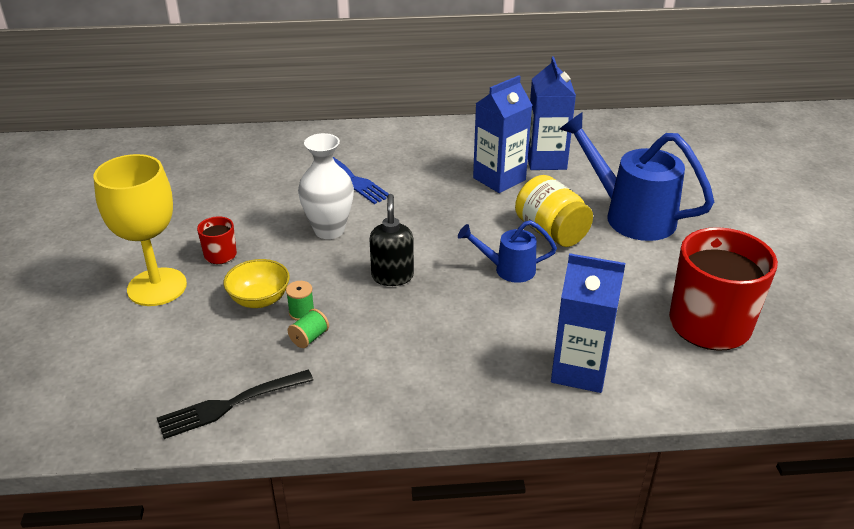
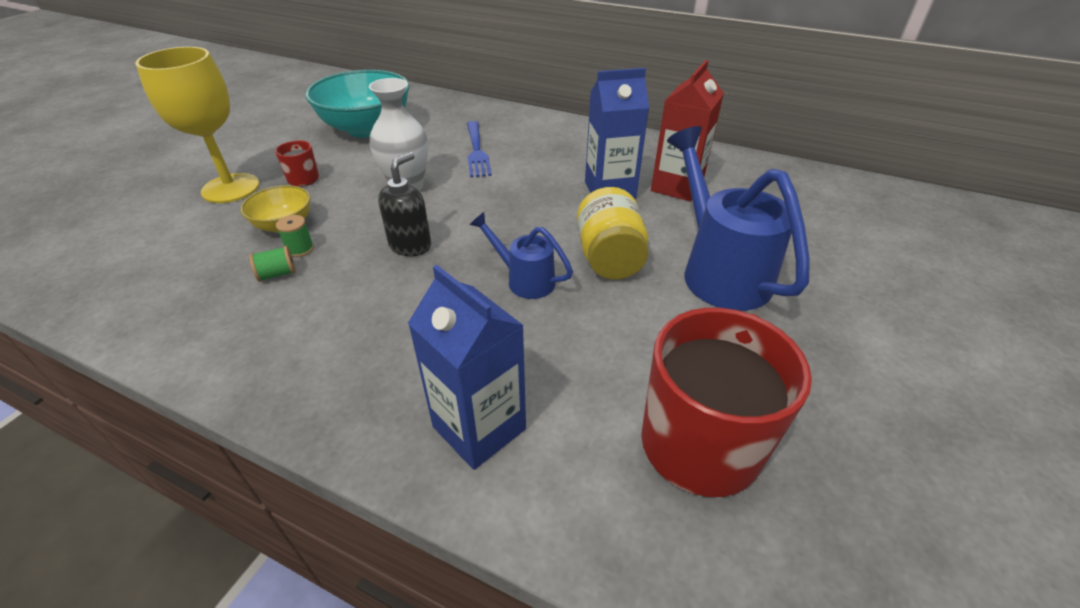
camera: 30 degrees right, 5 degrees up
(217, 188) = (367, 128): none -> turquoise bowl
(231, 404) = (148, 308): black fork -> none
(546, 160) = (677, 187): blue carton -> red carton

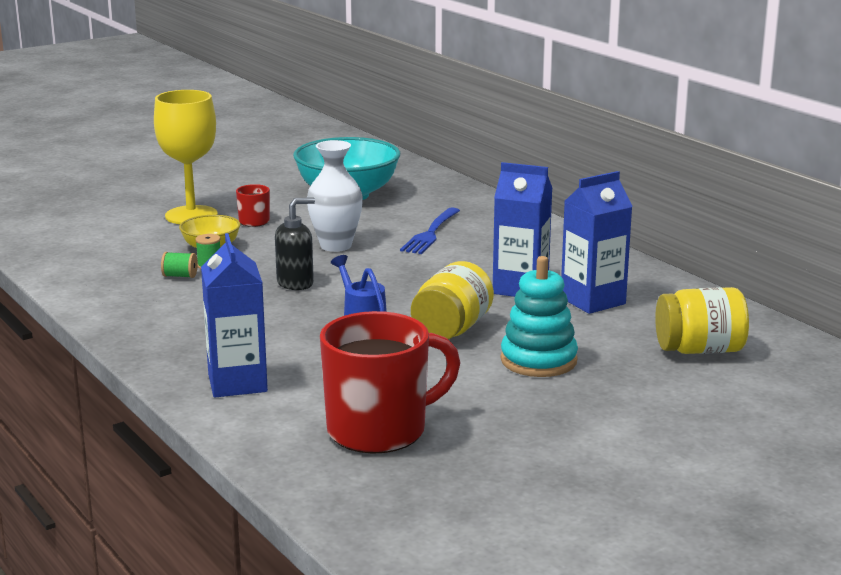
camera: 30 degrees right, 20 degrees down
(677, 187) = (592, 301): red carton -> blue carton
(719, 270) = (538, 360): blue watering can -> turquoise stacking toy
(810, 214) = (699, 350): none -> yellow jar

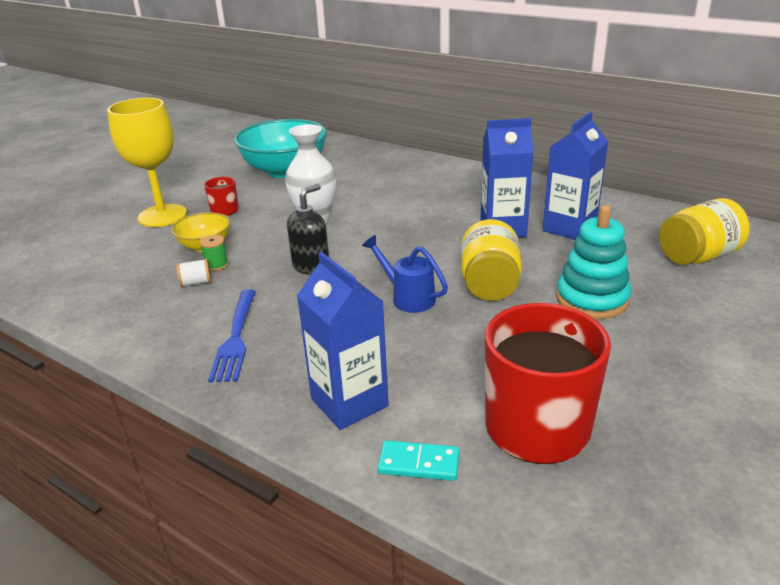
camera: 20 degrees left, 10 degrees up
(180, 276) = (196, 283): green spool -> white spool
(256, 429) = (419, 463): none -> turquoise domino
(431, 233) = (383, 192): blue fork -> blue fork (235, 337)

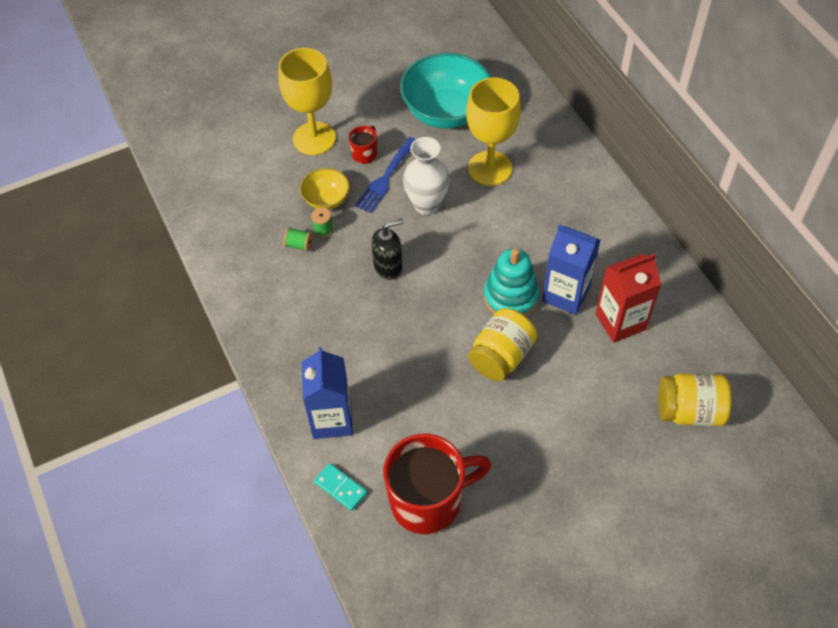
camera: 30 degrees right, 25 degrees up
(196, 283) = (299, 245): white spool -> green spool
(235, 337) = (296, 320): blue fork -> blue fork (386, 177)
(355, 186) = (490, 168): none -> yellow goblet
(408, 297) = (433, 340): blue watering can -> none
(569, 228) = (620, 322): blue carton -> red carton
(592, 299) = (561, 412): turquoise stacking toy -> turquoise stacking toy (510, 297)

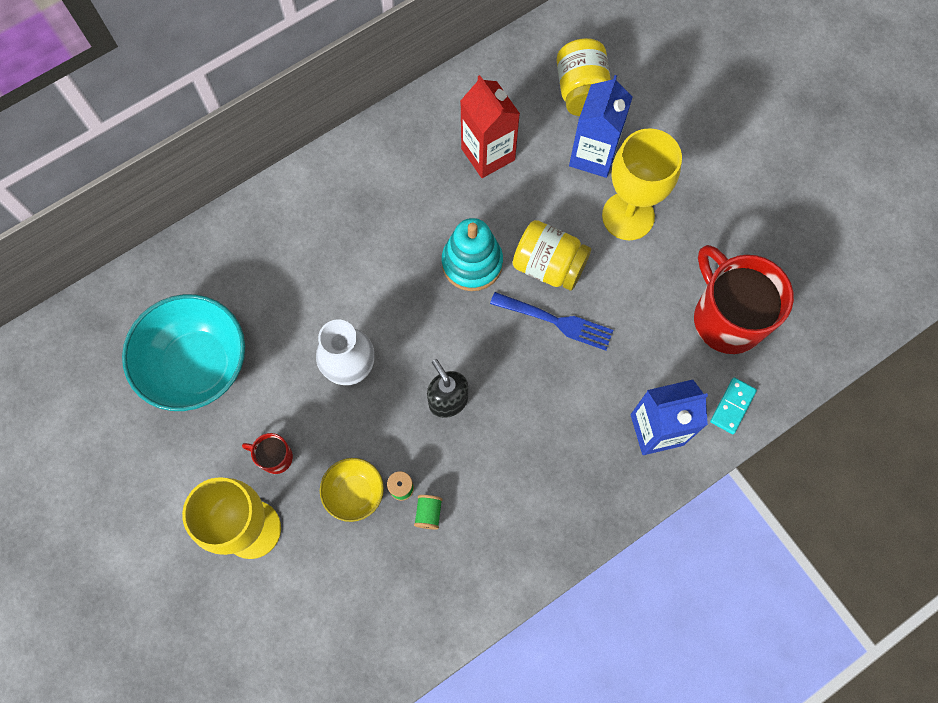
camera: 100 degrees left, 15 degrees up
(386, 177) = (311, 424): blue fork -> blue fork (555, 321)
(490, 168) = (288, 303): yellow goblet -> yellow goblet (628, 216)
(566, 294) = (460, 208): blue carton -> blue carton (593, 155)

